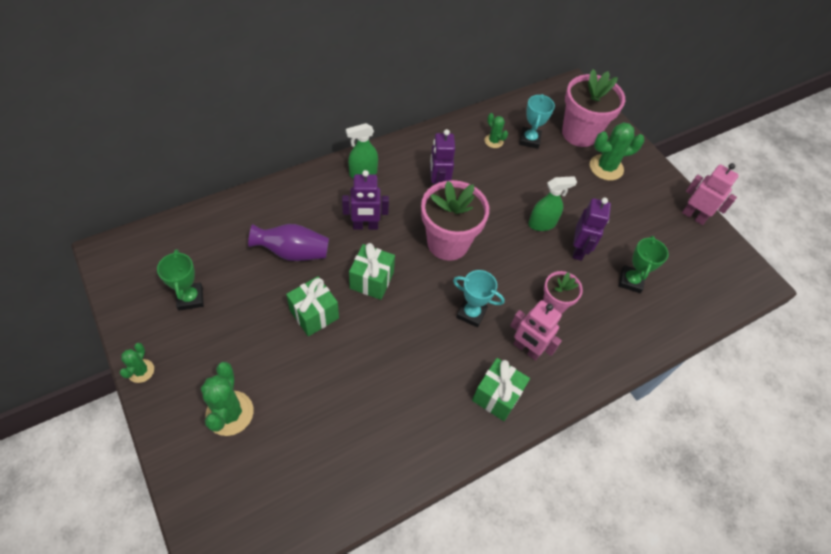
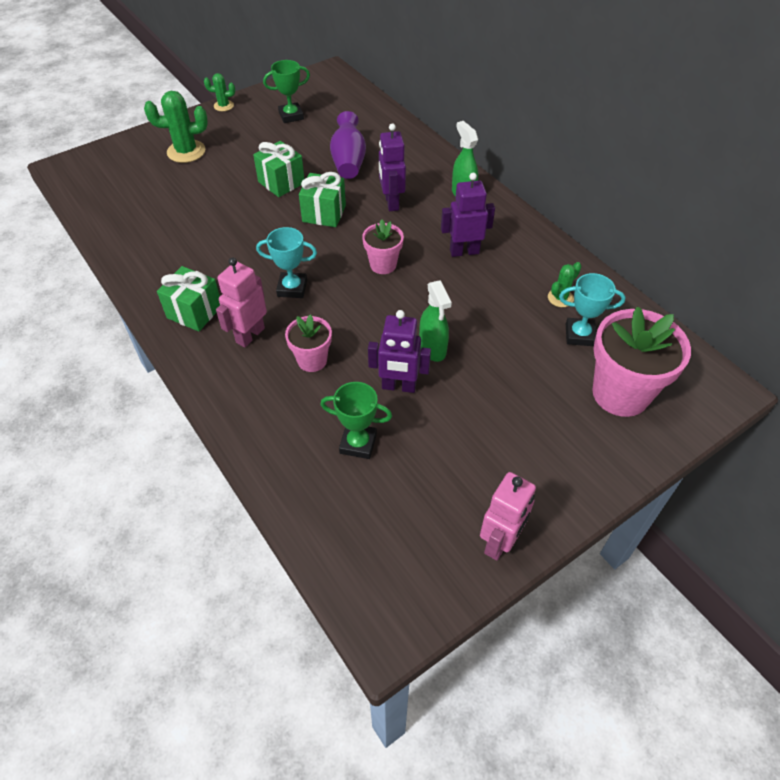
camera: 90 degrees right, 5 degrees down
(448, 243) = (383, 265): pink flower pot -> pink flower pot, size x0.55
(471, 313) = (292, 288): turquoise trophy -> turquoise trophy turned 75 degrees clockwise
(606, 167) = (561, 425): green cactus -> none

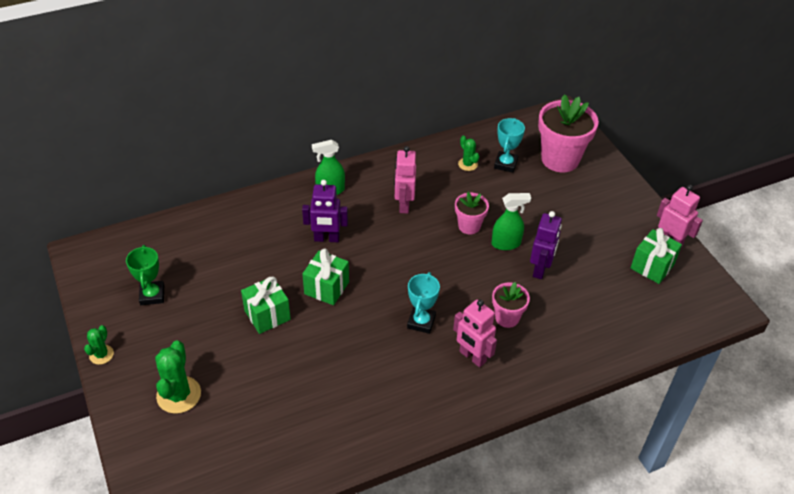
camera: 80 degrees left, 5 degrees down
(194, 312) = (436, 396): green gift -> green gift (652, 266)
(348, 161) = (253, 259): purple vase -> none
(358, 443) = (590, 300): green trophy -> none
(383, 265) = (407, 257): pink flower pot -> pink flower pot (469, 226)
(464, 251) = (404, 205): purple robot -> pink robot

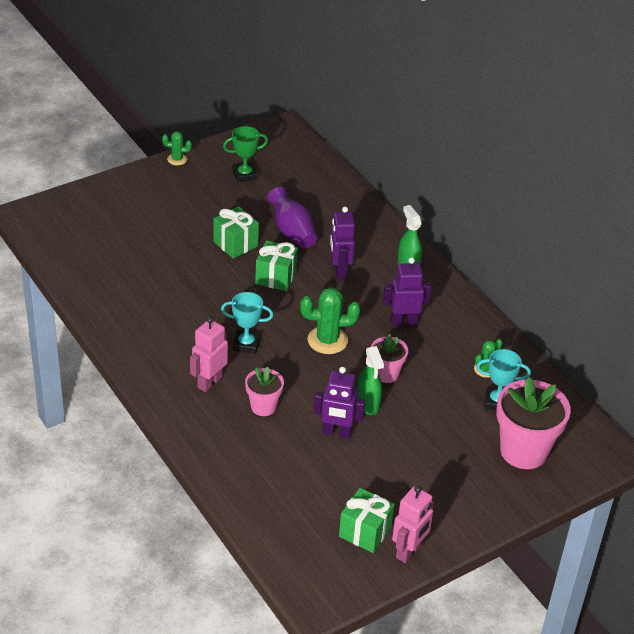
camera: 80 degrees right, 5 degrees down
(179, 395) = (142, 206): green cactus -> green cactus (327, 340)
(259, 267) = (292, 232): none -> purple vase
(404, 205) = (403, 322): pink robot -> purple robot

